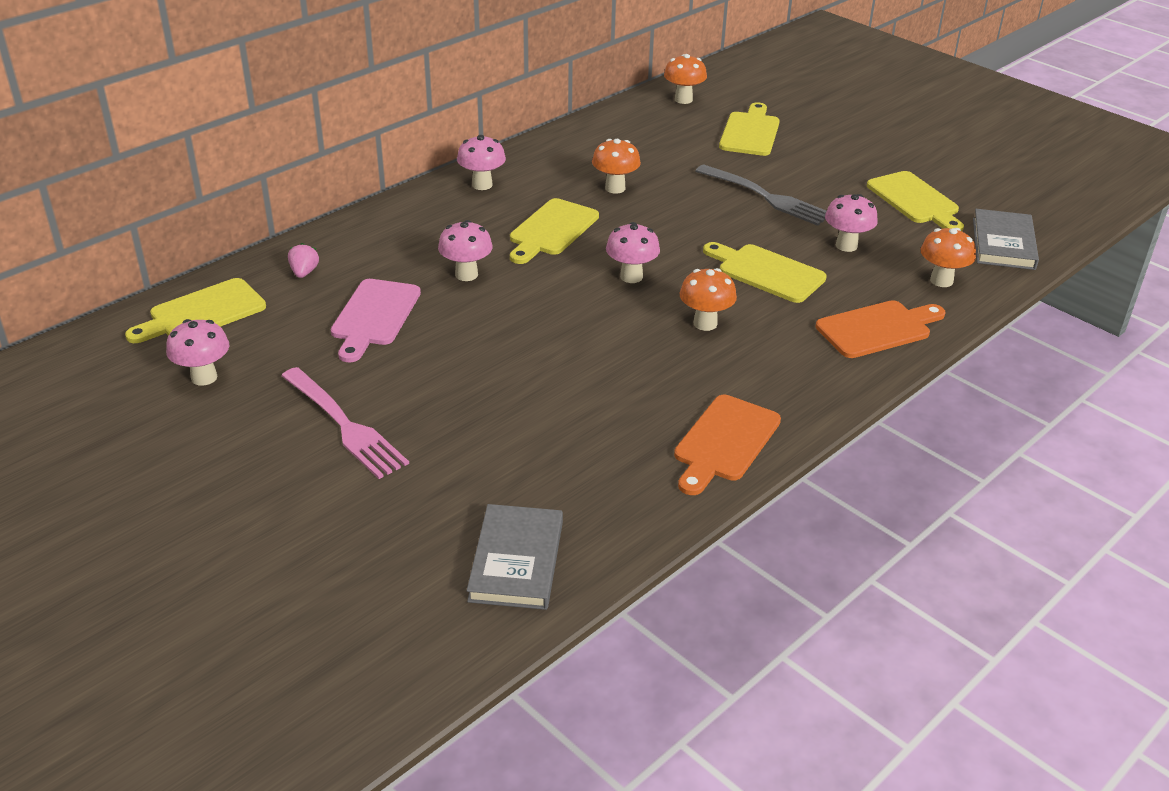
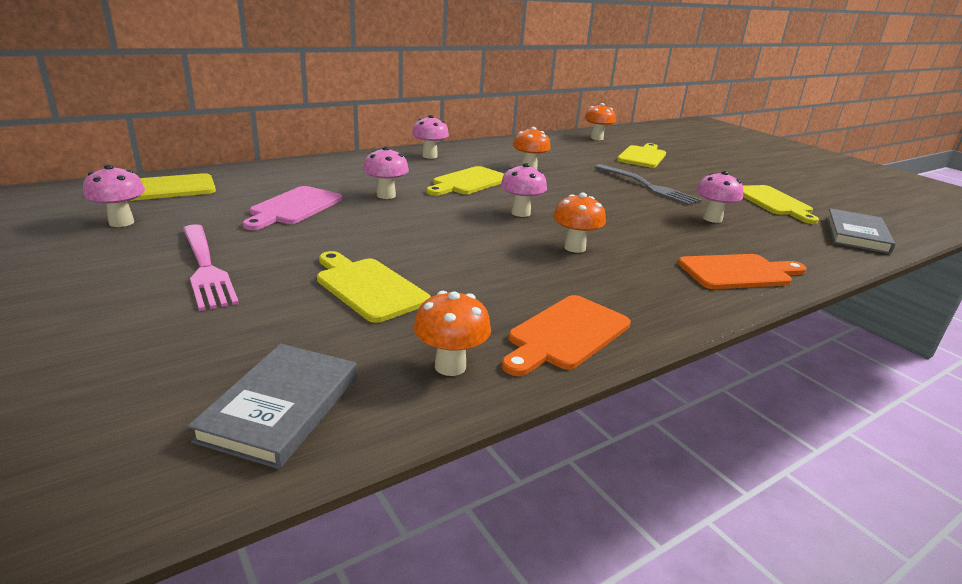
camera: 10 degrees right, 10 degrees down
(304, 272) = (262, 179): pink strawberry -> none
(766, 272) = (639, 225): yellow cutting board -> yellow cutting board (368, 287)
(941, 281) = (800, 249): orange mushroom -> orange mushroom (450, 366)

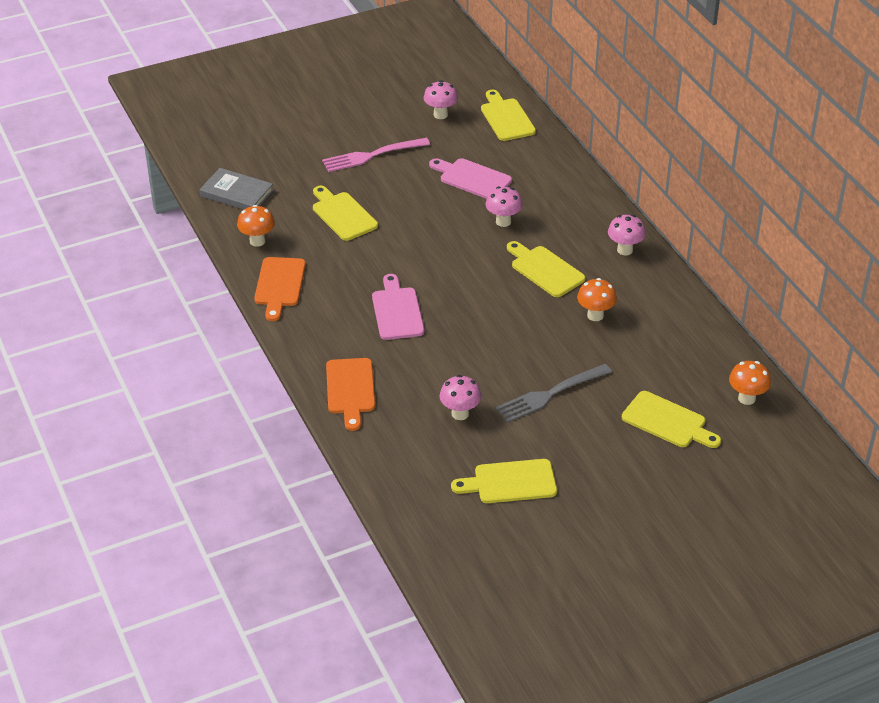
camera: 100 degrees right, 15 degrees up
(368, 287) = (342, 215): yellow cutting board -> yellow cutting board turned 90 degrees counterclockwise
(520, 213) = (468, 293): pink mushroom -> none
(566, 334) = (279, 285): orange cutting board -> orange cutting board turned 135 degrees counterclockwise
(574, 248) = (397, 311): orange mushroom -> pink cutting board
(856, 235) = (423, 507): grey book -> none

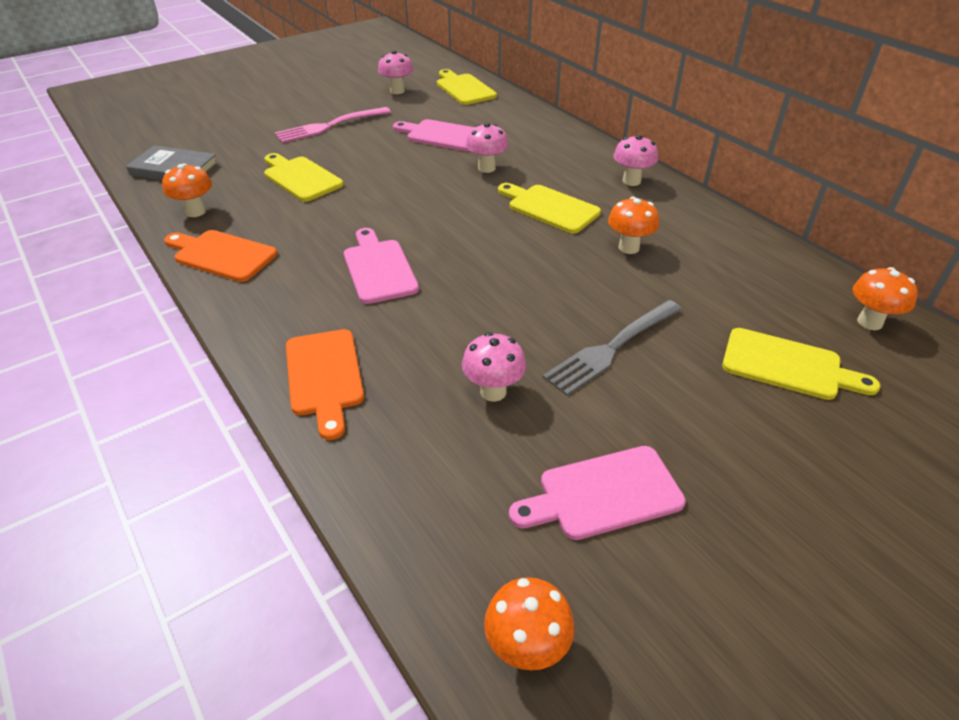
camera: 10 degrees left, 0 degrees up
(279, 285) = (221, 255): orange cutting board -> orange cutting board turned 120 degrees clockwise
(444, 546) = (526, 648): none -> orange mushroom
(510, 482) = (603, 494): yellow cutting board -> pink cutting board

